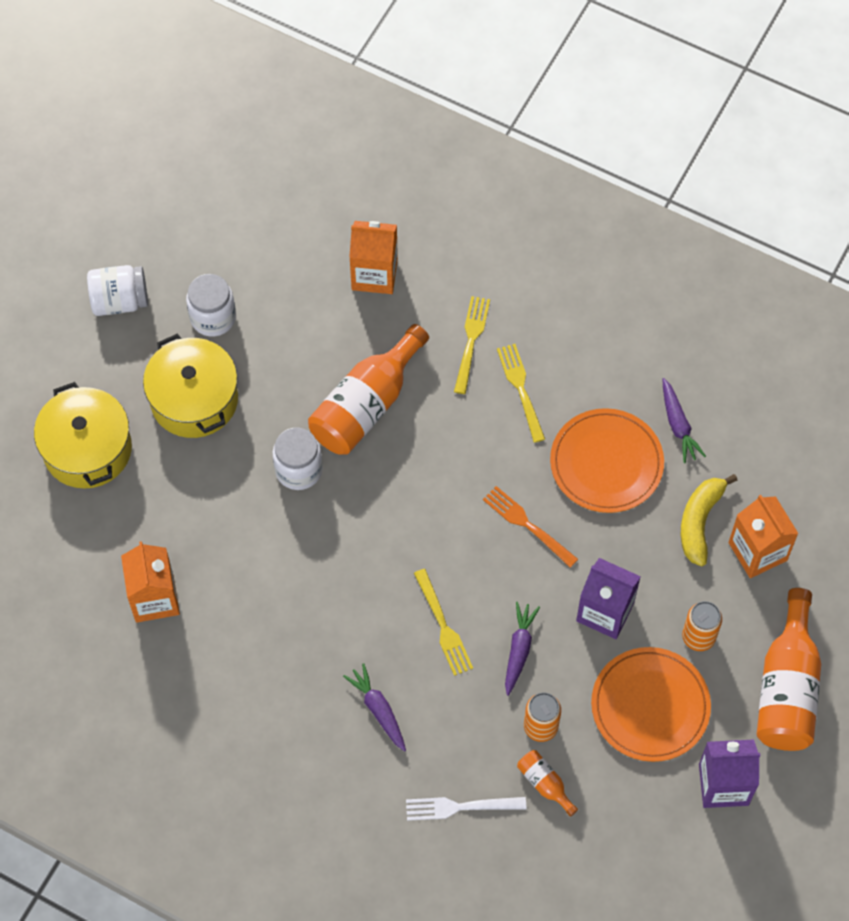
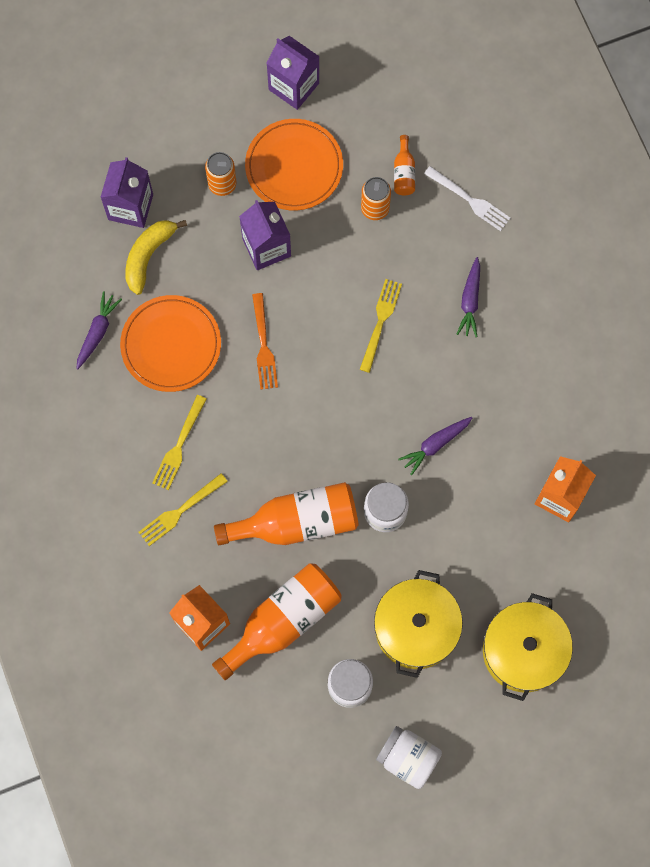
camera: 140 degrees left, 10 degrees up
(519, 650) = (345, 267): purple carrot -> purple carrot (435, 445)
(699, 522) = (148, 256): yellow banana -> yellow banana turned 150 degrees clockwise
(757, 551) = (130, 207): orange carton -> purple carton
(787, 687) = (198, 111): orange bottle -> orange bottle (283, 621)

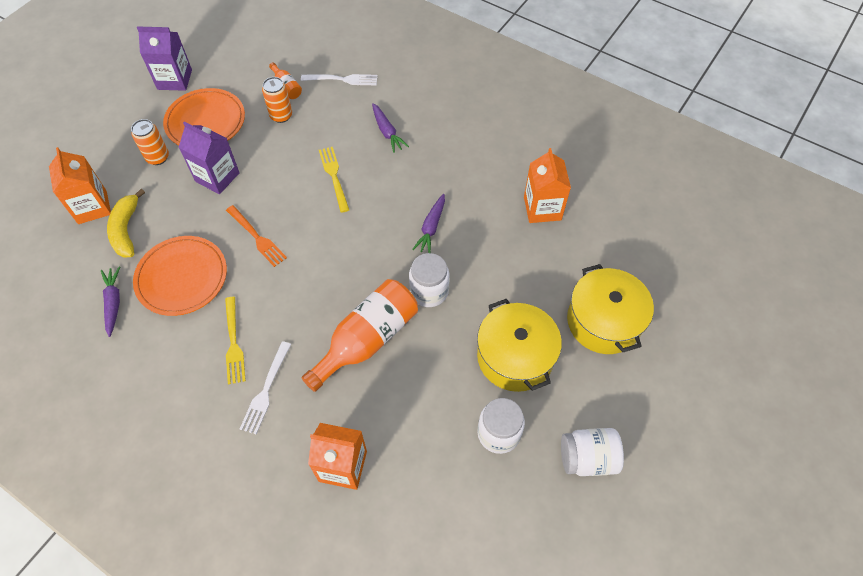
camera: 35 degrees left, 15 degrees down
(130, 207) = (92, 207): purple carton -> orange carton
(180, 511) = (266, 390): yellow fork -> white fork
(283, 621) = (409, 420): orange bottle -> none

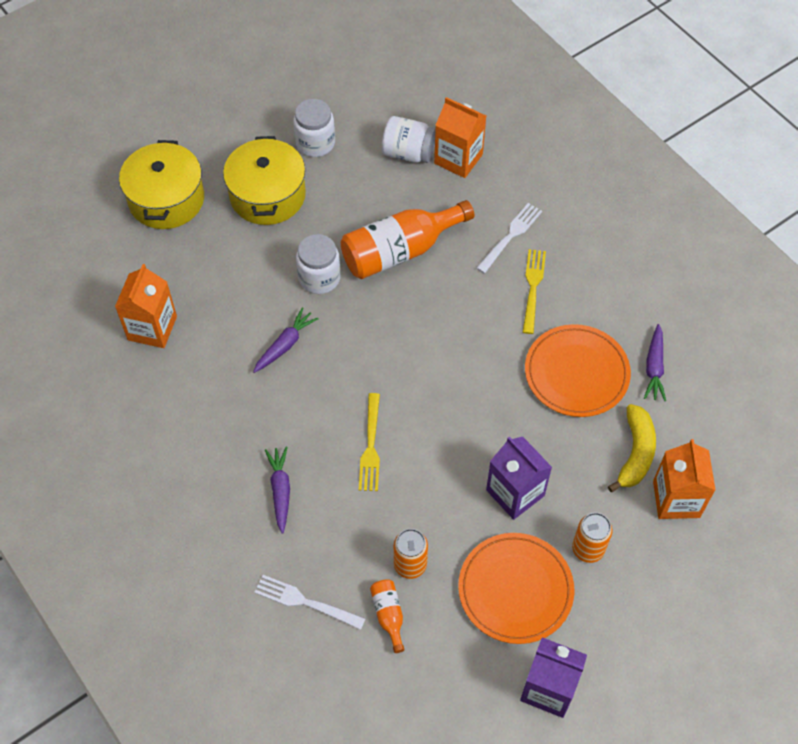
camera: 160 degrees left, 0 degrees up
(257, 237) = (484, 395): orange fork -> none
(587, 458) = (252, 106): white jar -> white jar (408, 153)

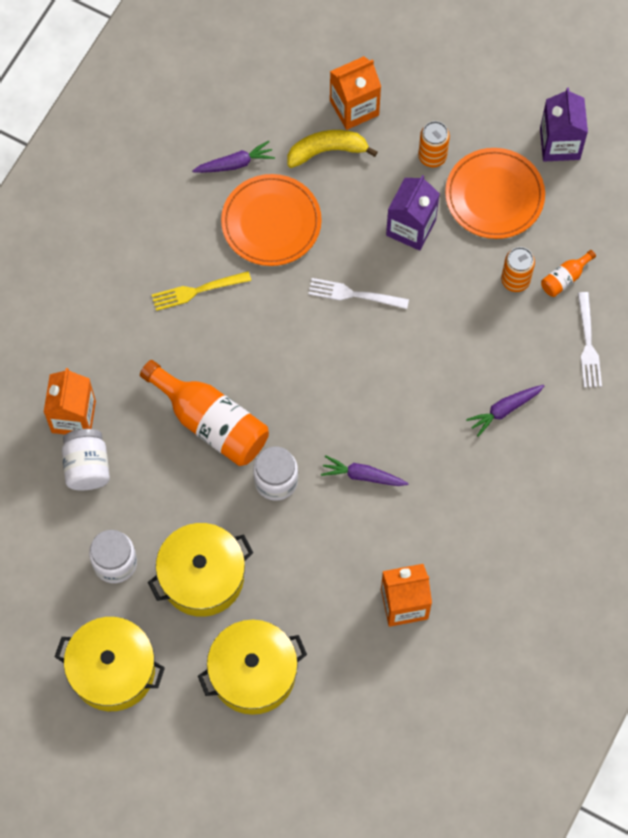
camera: 115 degrees left, 10 degrees up
(229, 112) = (113, 670): none -> yellow pot
(370, 446) = (426, 357): yellow fork -> none
(510, 236) = (147, 332): white fork -> white fork (354, 294)

